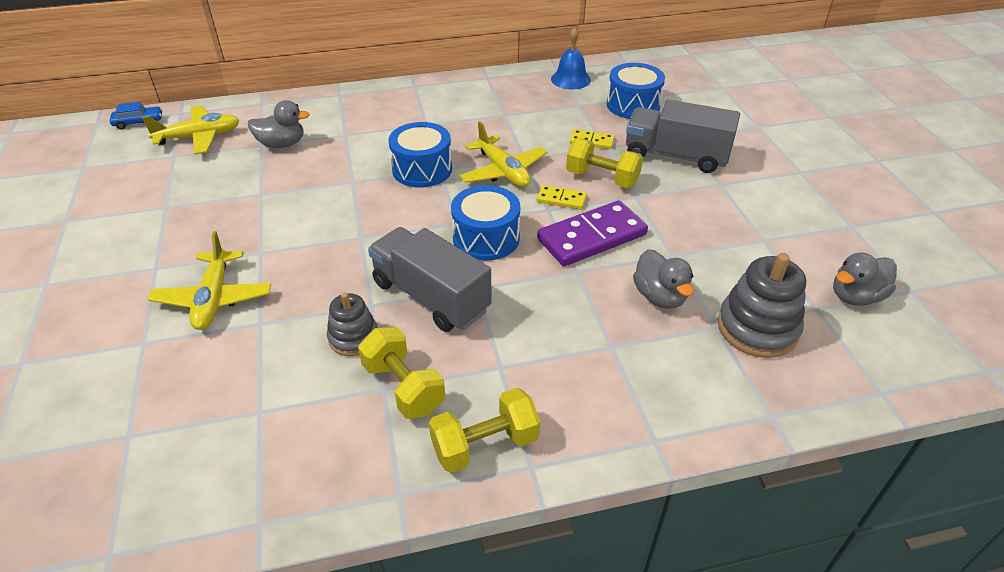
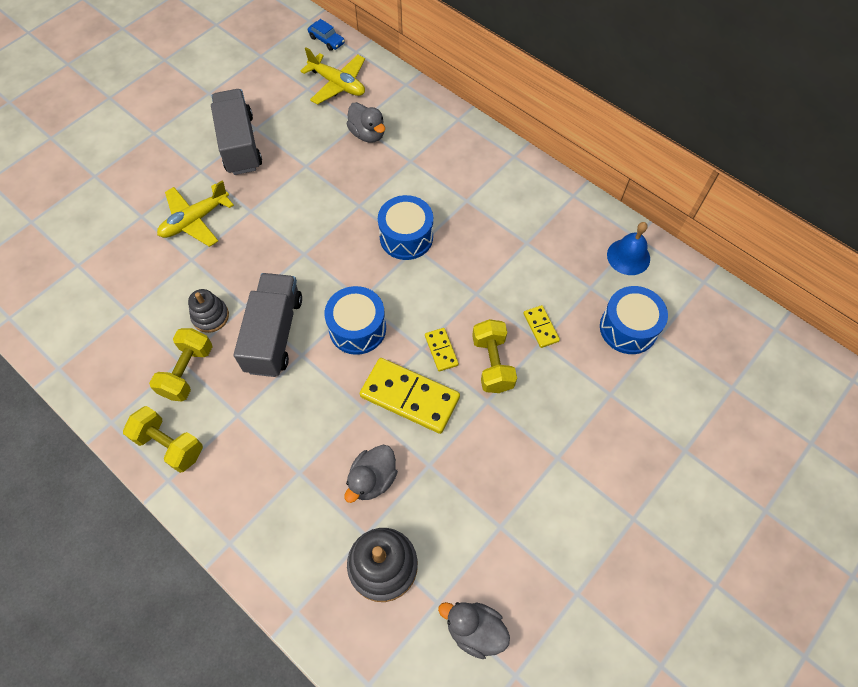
camera: 55 degrees right, 20 degrees up
(503, 171) = (446, 290): yellow plane -> none
(592, 237) = (409, 397): purple domino -> yellow domino
(676, 156) = (572, 403): grey truck -> grey truck (240, 144)

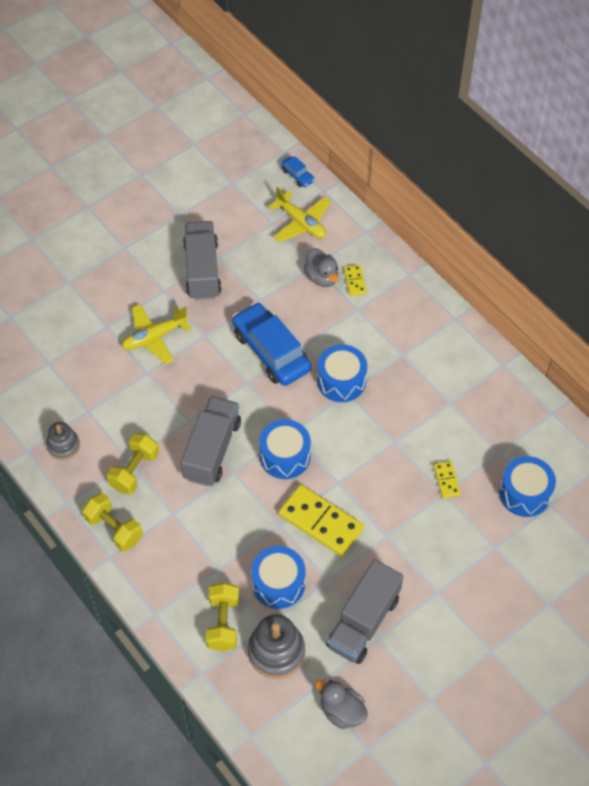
camera: 10 degrees right, 5 degrees down
(210, 316) = (159, 426): grey stacking toy -> grey stacking toy (63, 446)
(325, 217) = (271, 351): none -> blue car
(372, 479) = (278, 583): grey duck -> blue drum
(441, 350) = (355, 487): yellow domino -> yellow domino (355, 281)
(480, 509) = (363, 622): none -> grey truck
(492, 364) = (397, 505): yellow dumbbell -> yellow dumbbell (223, 623)
(628, 256) = (540, 429): blue bell -> none

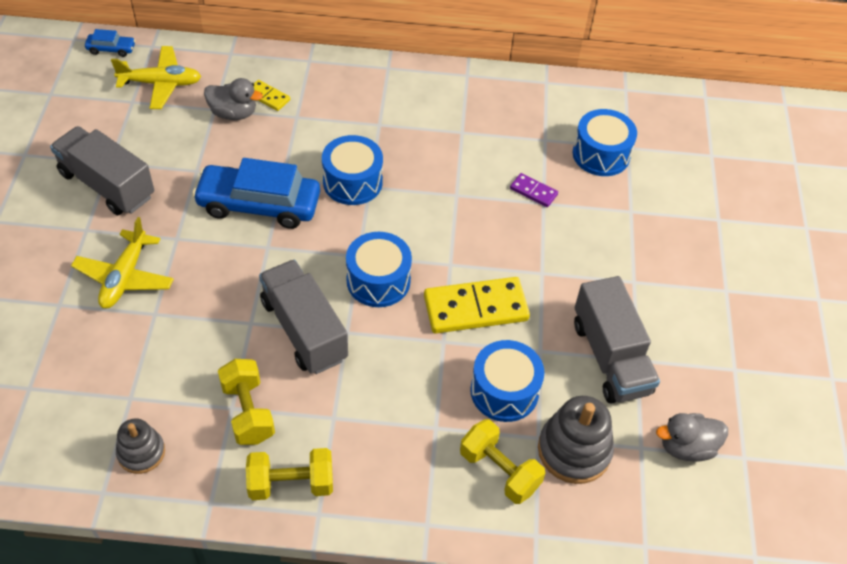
camera: 50 degrees left, 5 degrees down
(446, 480) = (533, 191): yellow domino -> purple domino

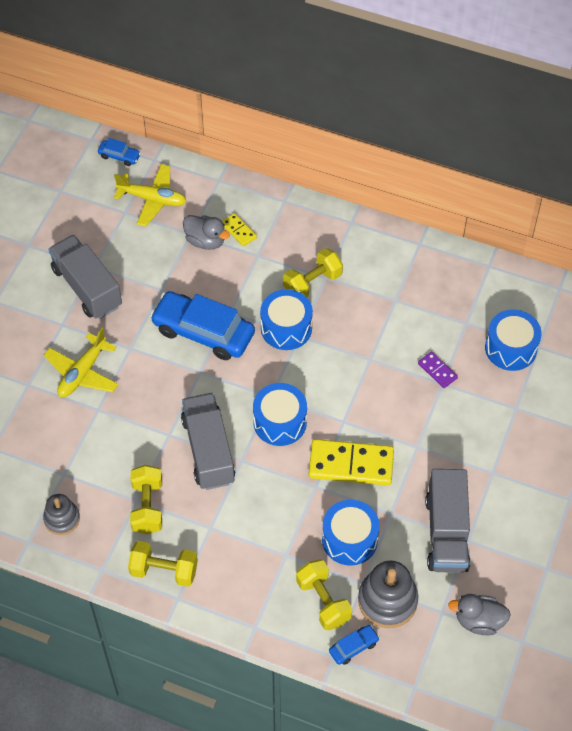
camera: 20 degrees right, 5 degrees up
(366, 132) = (312, 283): none -> yellow dumbbell
(555, 516) = (353, 647): none -> blue car

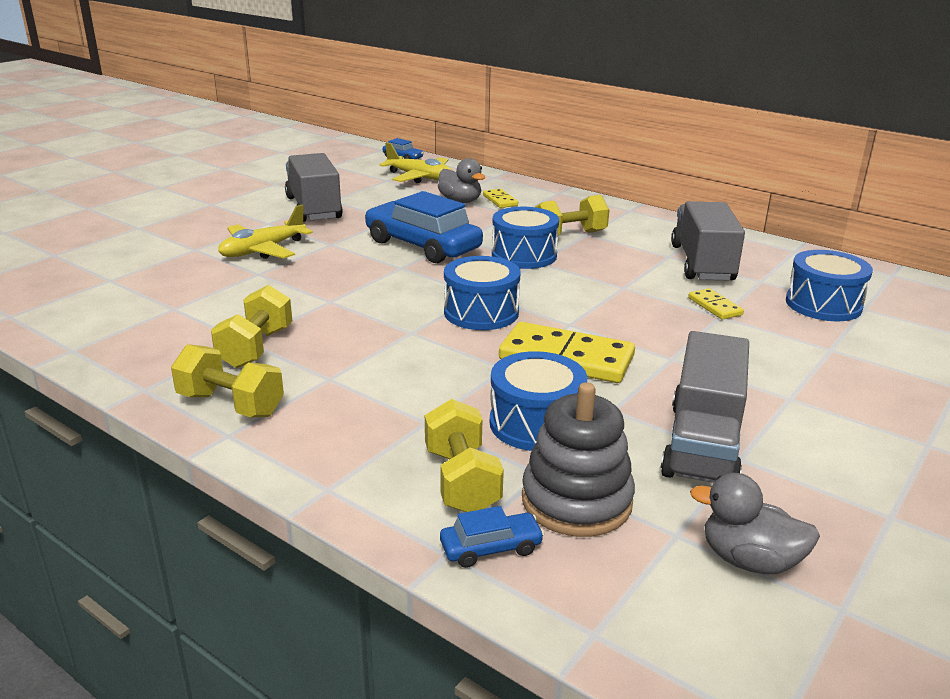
camera: 15 degrees right, 30 degrees down
(62, 519) = (135, 339): grey stacking toy -> none
(208, 450) = (372, 319): grey truck -> grey truck (702, 263)
(437, 371) = (715, 306): purple domino -> yellow domino

